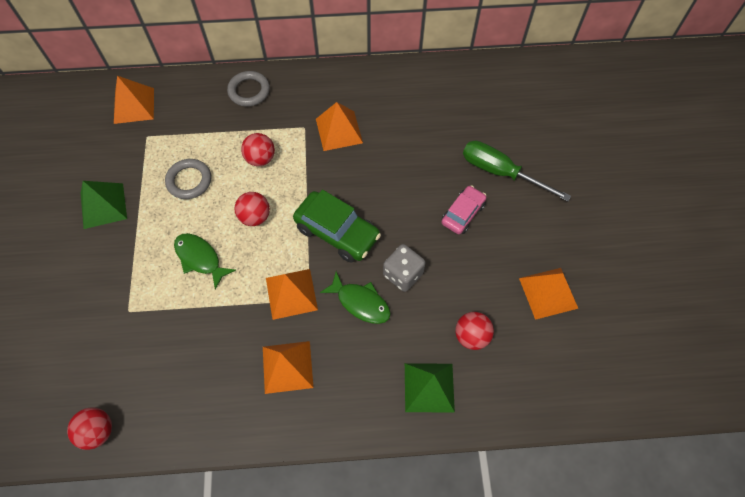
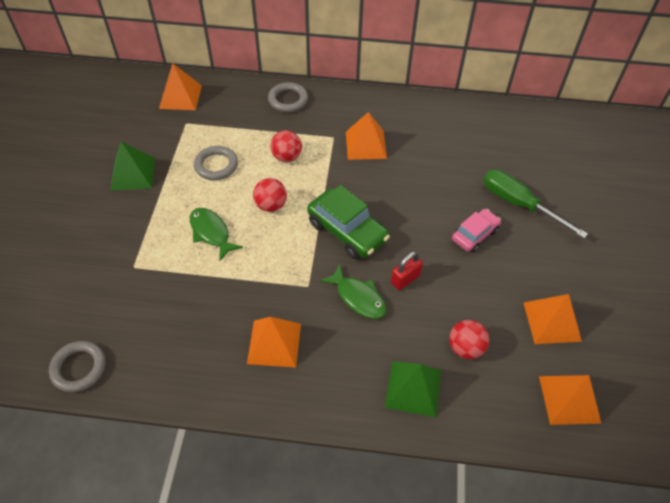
camera: 10 degrees right, 10 degrees down
(98, 431) = (79, 368): red ball -> grey ring
(291, 294) = (291, 278): orange pyramid -> orange pyramid (569, 399)
(403, 274) = (405, 279): grey dice -> red padlock

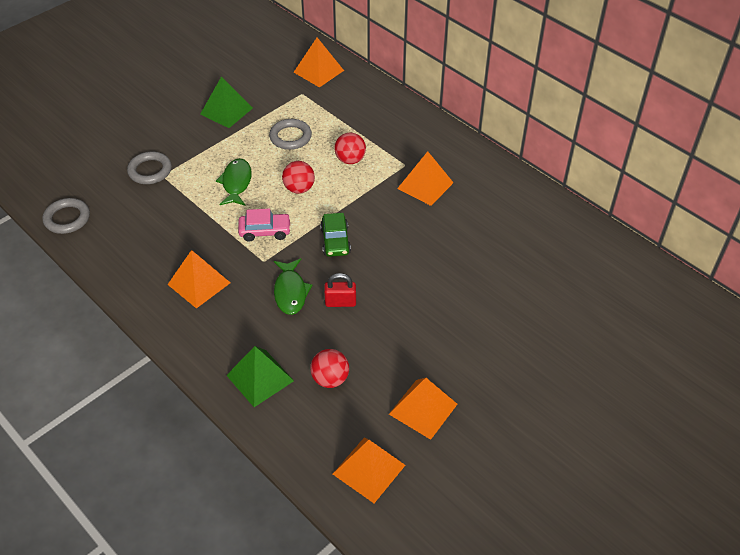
camera: 40 degrees right, 5 degrees down
(288, 100) = (400, 116): grey ring -> grey ring (150, 171)
(347, 231) = (335, 241): green car -> green car, size x0.63
(475, 235) = (436, 306): pink car -> pink car (265, 231)
(519, 204) = (505, 307): green screwdriver -> none

